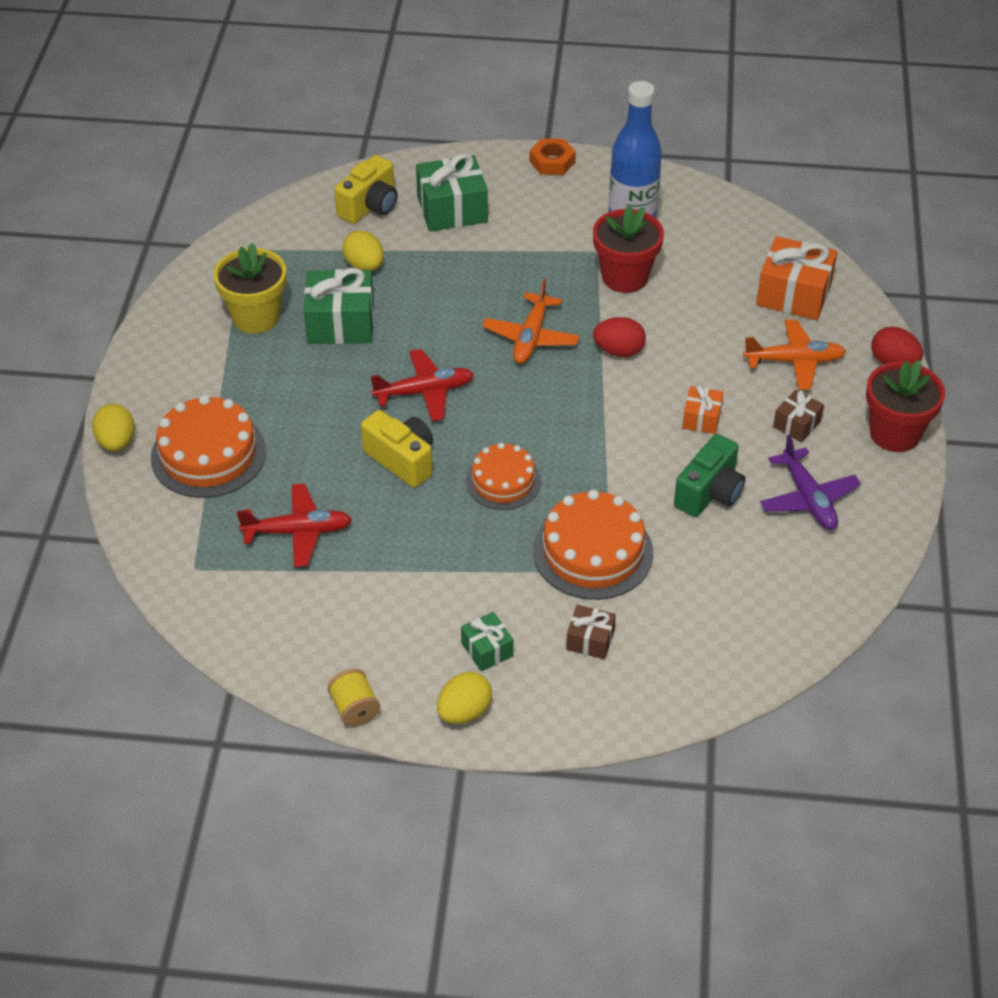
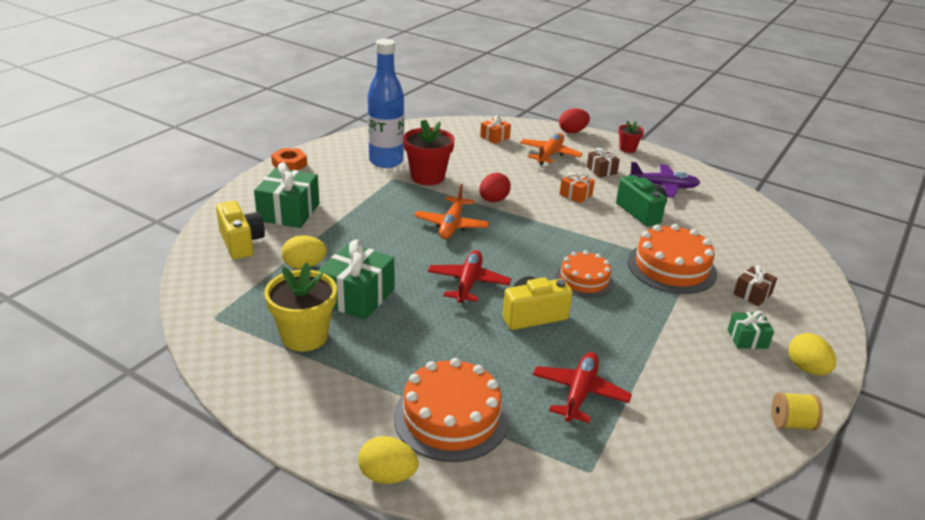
camera: 65 degrees left, 15 degrees down
(531, 337) = (451, 225): orange plane -> orange plane turned 60 degrees clockwise
(793, 294) = (495, 137): orange gift -> orange gift, size x0.54
(894, 433) = (627, 149): red flower pot -> red flower pot, size x0.54

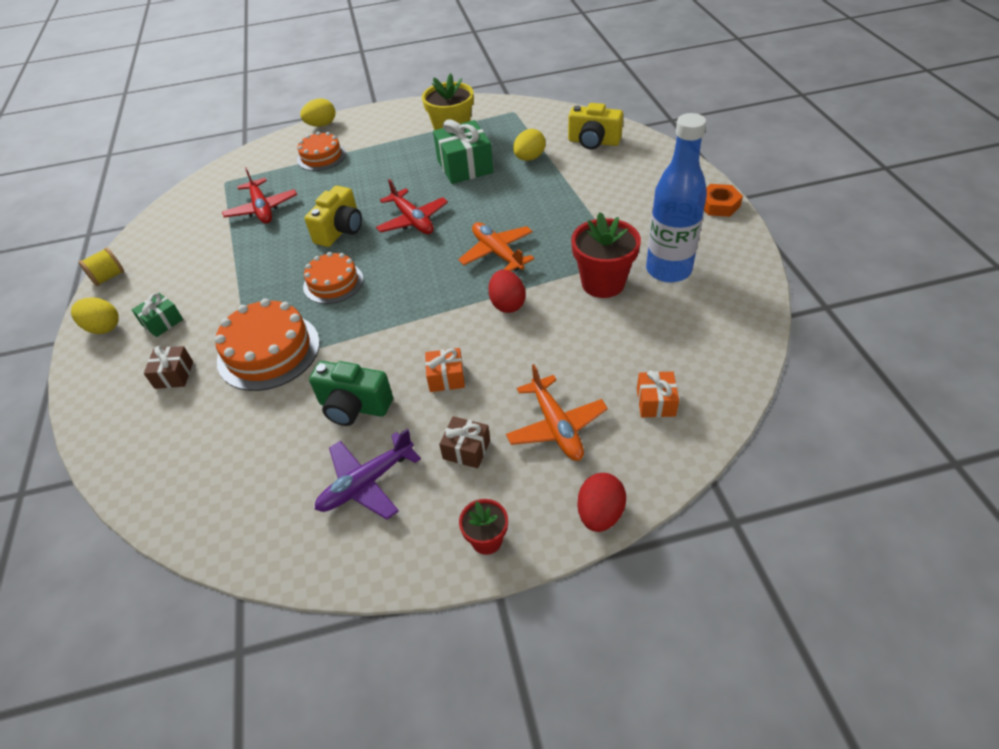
camera: 140 degrees right, 15 degrees up
(289, 212) = (618, 175): green gift -> none
(451, 417) = (321, 157): orange cake -> orange cake, size x0.64

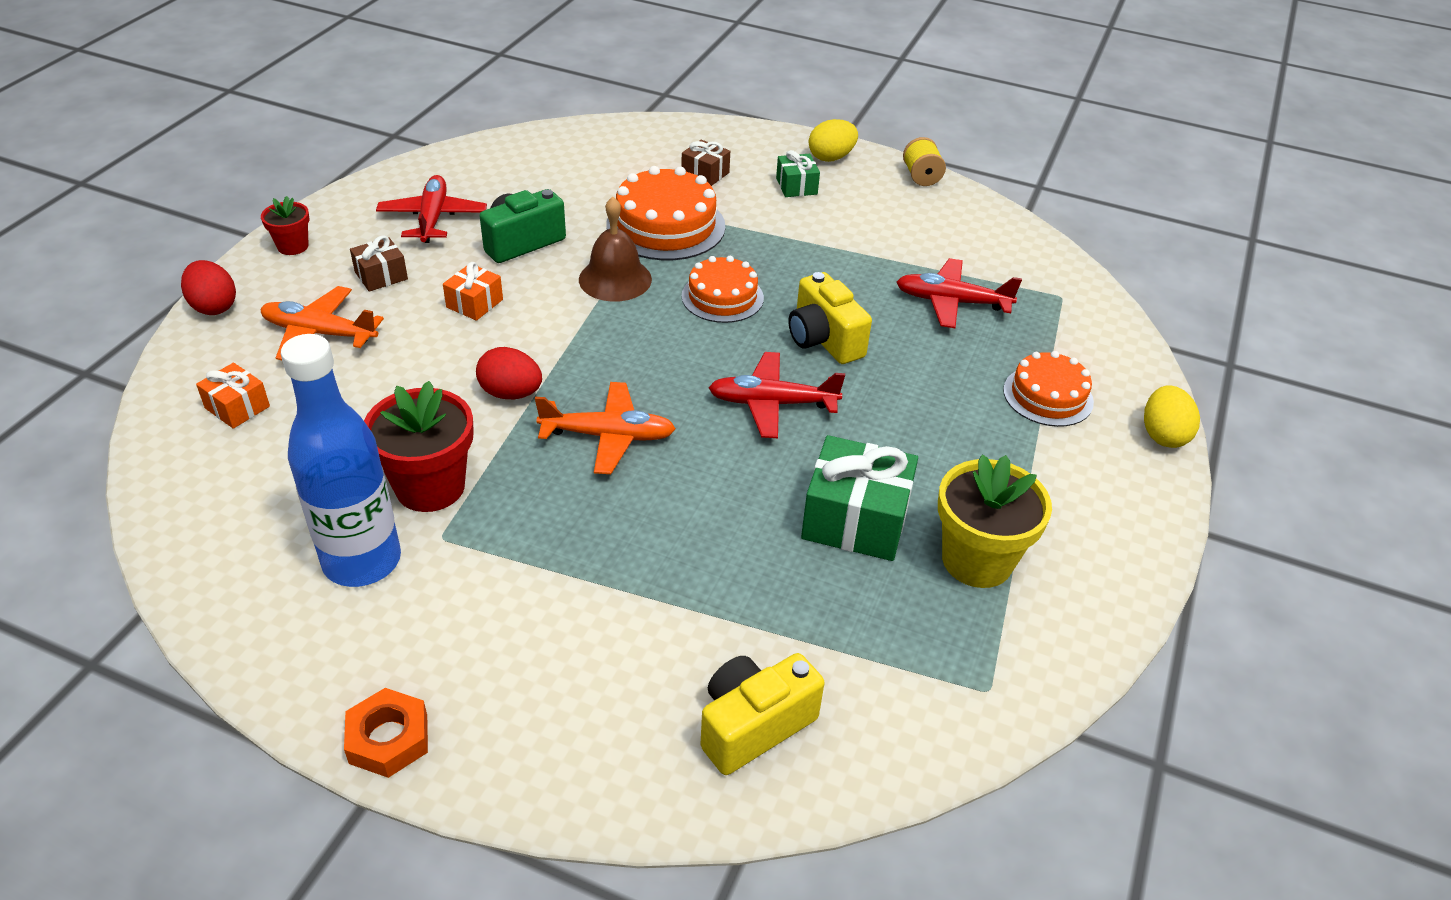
camera: 120 degrees right, 5 degrees down
(356, 334) = (615, 279): none -> brown bell
(366, 483) = (433, 218): purple plane -> red plane
(529, 158) = (796, 605): yellow egg -> none

